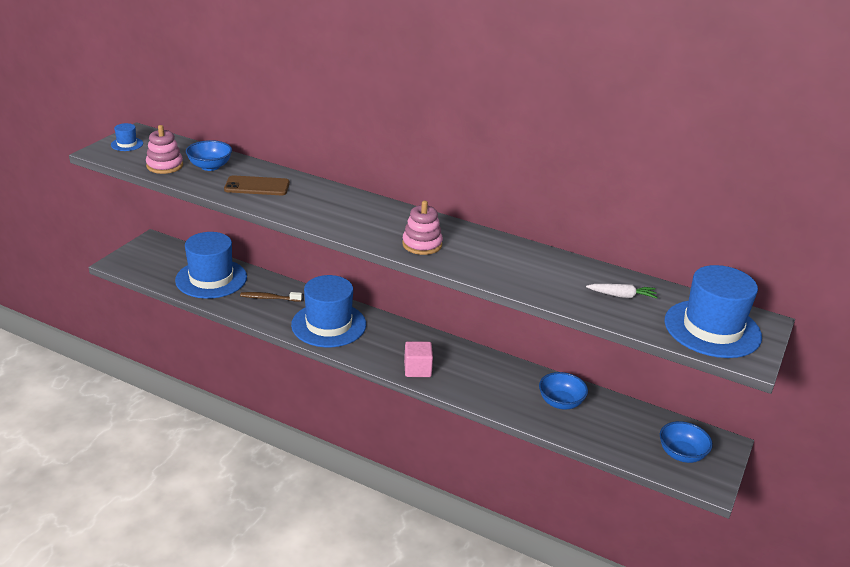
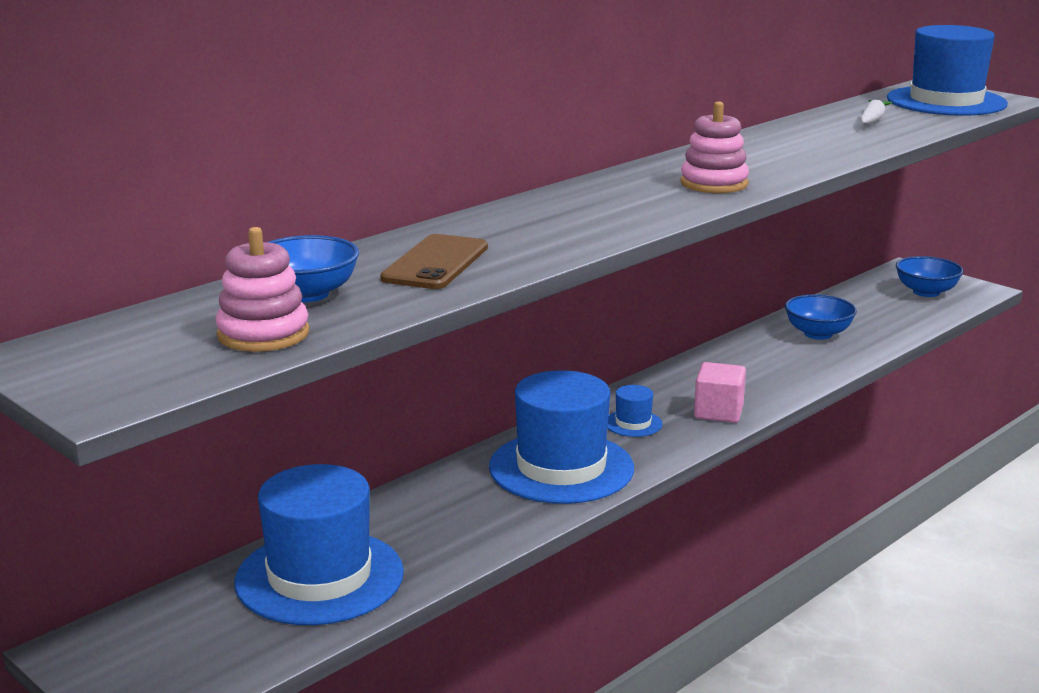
camera: 70 degrees left, 10 degrees down
(127, 144) = (90, 369): blue hat -> blue hat (633, 423)
(269, 298) = (438, 516): brown toothbrush -> none

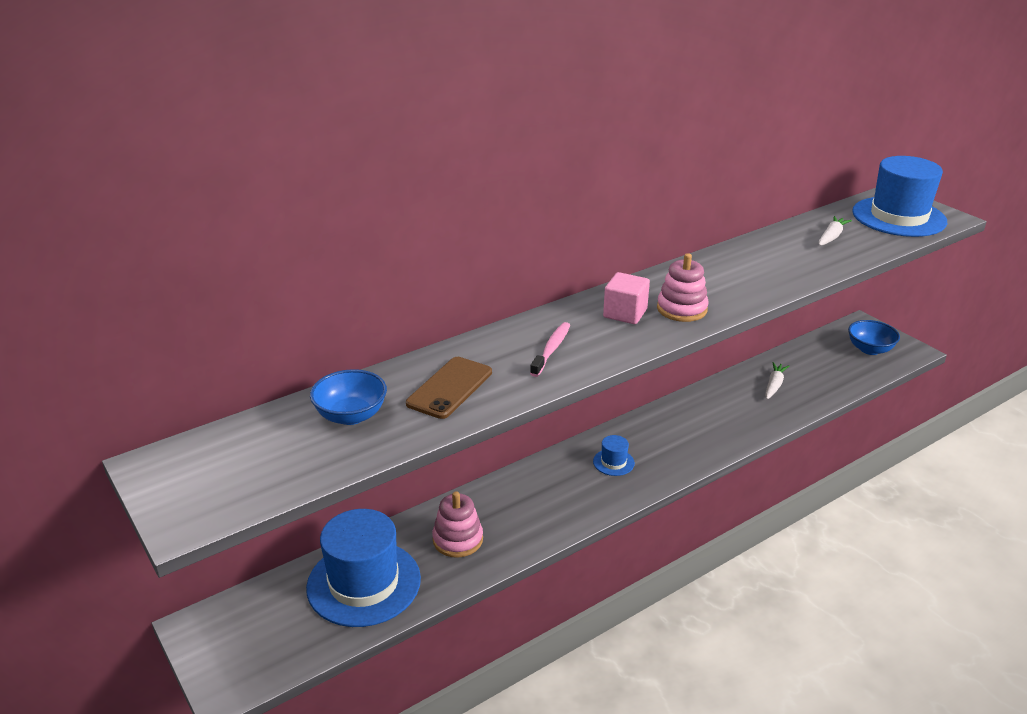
camera: 10 degrees right, 10 degrees up
(263, 334) = (308, 459): pink stacking toy -> pink stacking toy (458, 539)
(559, 224) = (551, 349): none -> pink toothbrush
(561, 468) = (551, 500): blue hat -> none
(718, 412) = (678, 457): pink cube -> pink cube (625, 313)
(818, 334) = (774, 385): blue bowl -> white carrot

